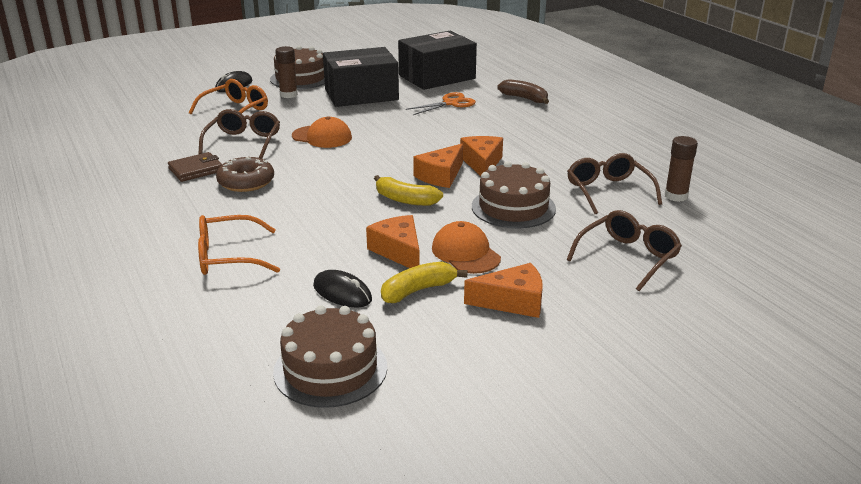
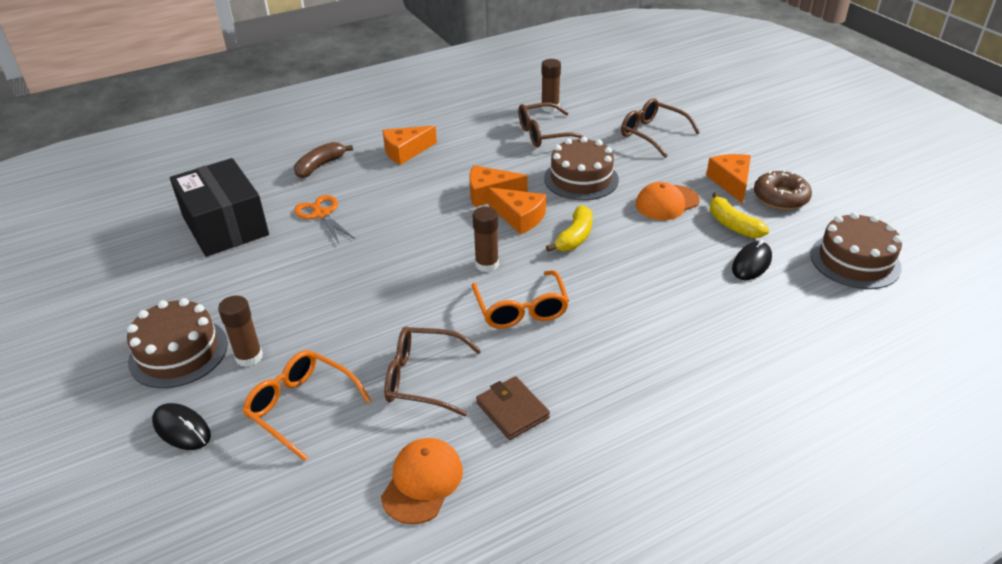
camera: 90 degrees left, 10 degrees up
(228, 257) = (716, 343): orange glasses -> orange glasses (521, 309)
(246, 182) = (544, 356): brown donut -> brown donut (780, 197)
(322, 137) = (412, 307): orange cap -> orange cap (422, 482)
(361, 94) = (270, 285): black box -> none
(370, 162) = (487, 264): none -> brown glue stick
(398, 251) = (674, 237): orange cheese -> orange cheese (405, 151)

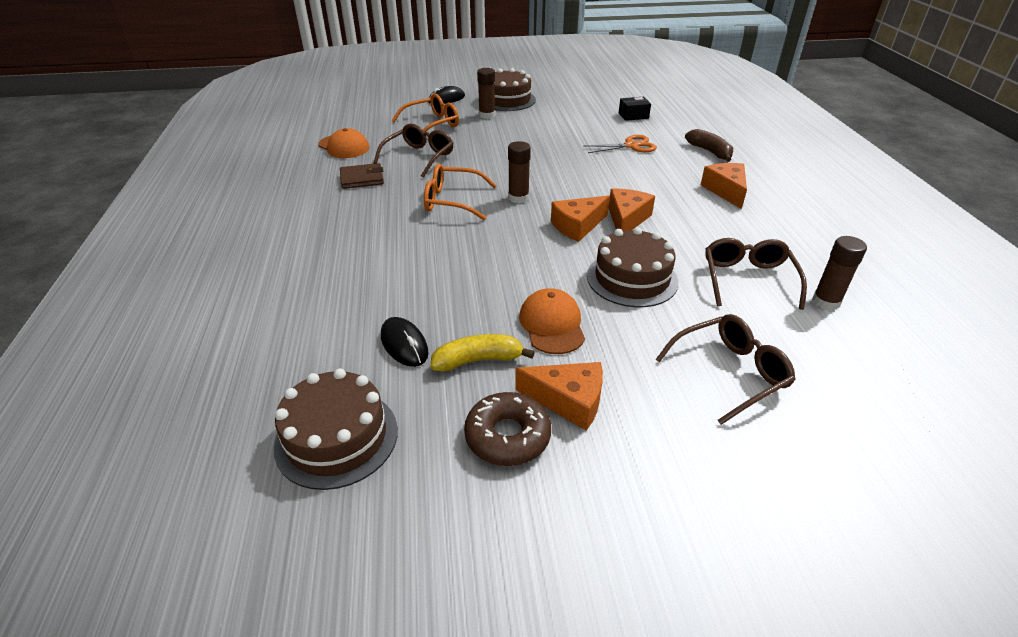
camera: 110 degrees right, 0 degrees up
(225, 225) = (633, 115): black box -> black box, size x0.42
(574, 237) = (527, 247): yellow banana -> none

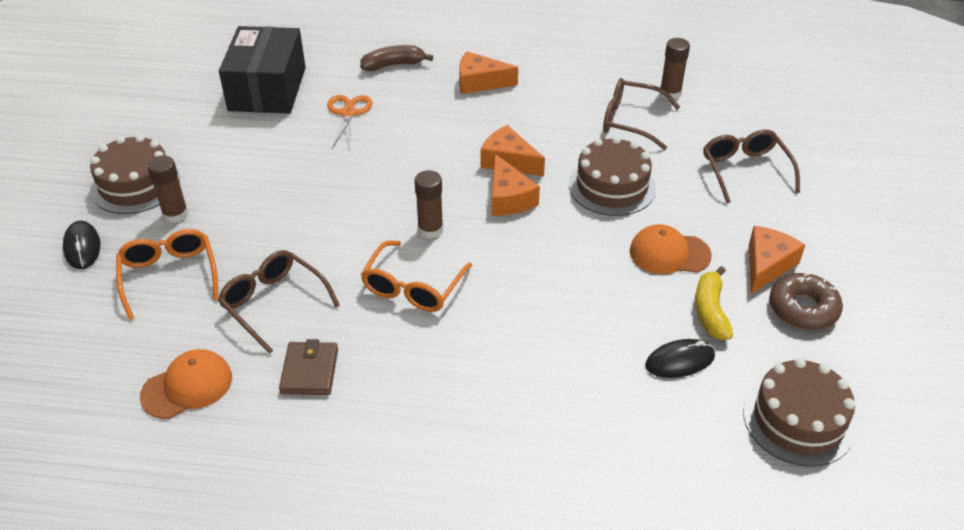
camera: 75 degrees left, 5 degrees up
(633, 115) = (267, 89): black box -> black box, size x2.39

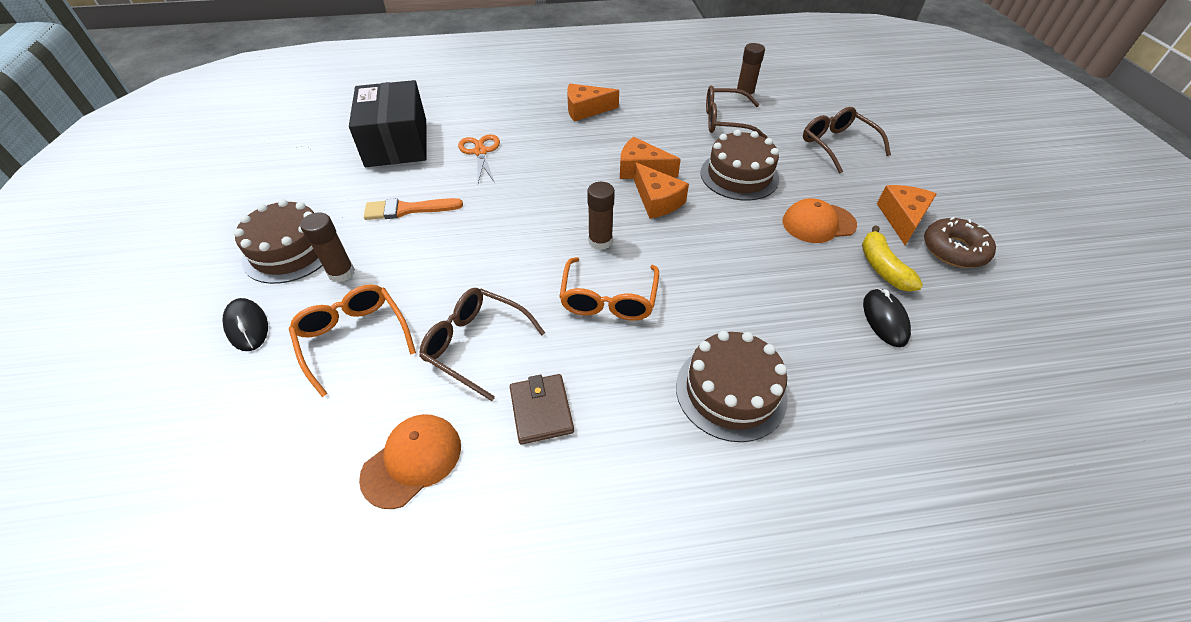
camera: 15 degrees left, 5 degrees up
(255, 163) = (408, 209): none -> orange brush
(393, 65) = (505, 106): brown banana -> none
(679, 361) = (884, 319): black mouse -> black mouse turned 60 degrees counterclockwise
(798, 420) = (1017, 352): brown cake -> brown cake (730, 391)

